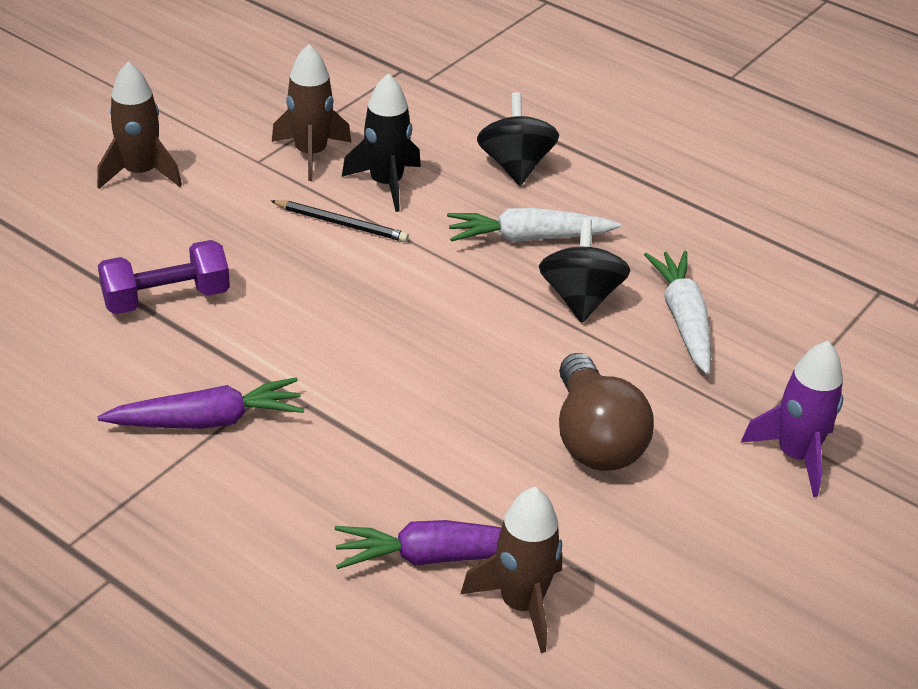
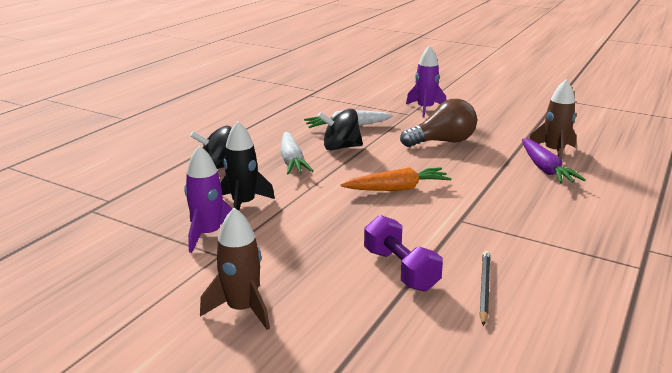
camera: 95 degrees left, 15 degrees down
(208, 420) = (505, 237): purple carrot -> none
(311, 154) = (208, 234): brown rocket -> purple rocket
(341, 224) = (292, 215): black pencil -> black pencil (484, 288)
(399, 338) = (397, 189): none -> orange carrot

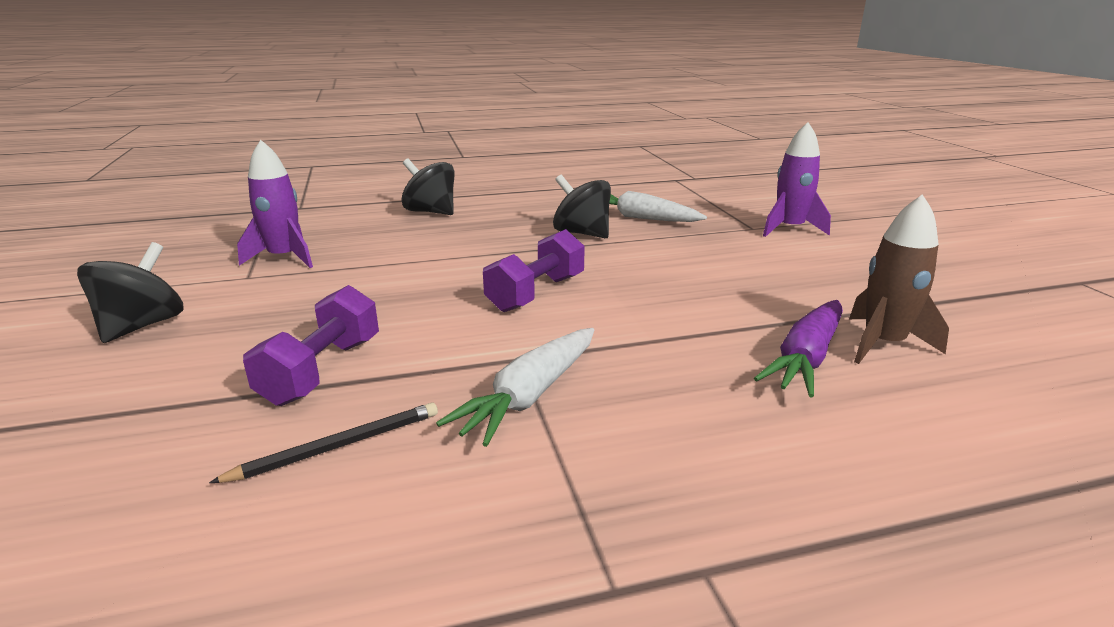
camera: 45 degrees right, 0 degrees up
(242, 309) = (142, 326): brown rocket -> black spinning top
(244, 204) = (369, 247): black rocket -> none
(292, 161) = (503, 228): white carrot -> white carrot (529, 396)
(397, 189) = (536, 293): orange carrot -> purple dumbbell
(442, 142) = (721, 269): brown light bulb -> none

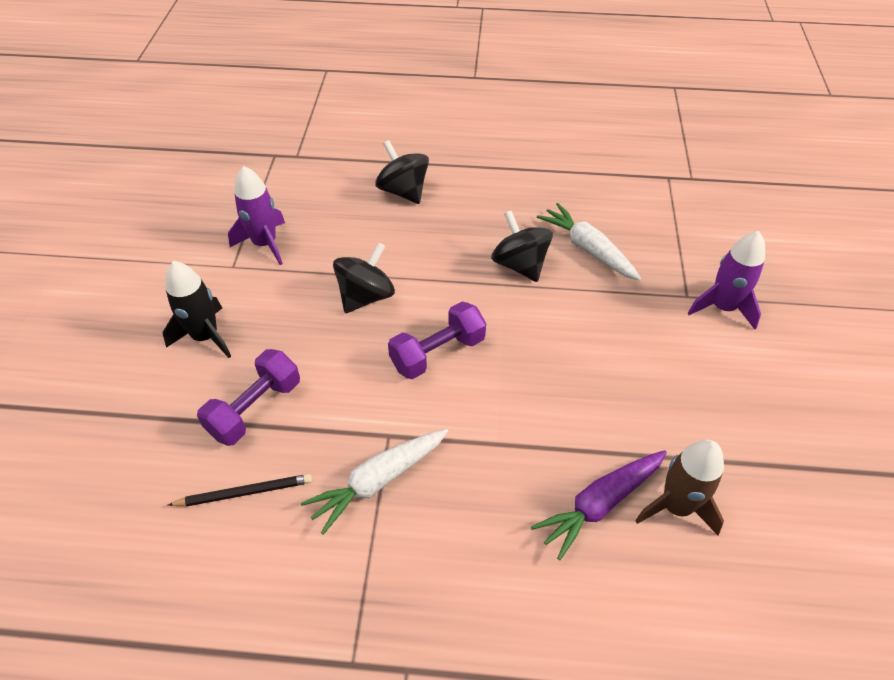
camera: 20 degrees right, 25 degrees up
(142, 326) = (153, 317): black spinning top -> black spinning top (366, 296)
(226, 328) = (205, 336): none -> black rocket

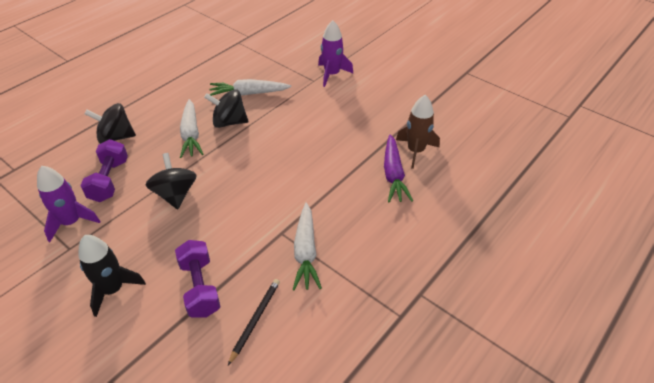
camera: 55 degrees left, 5 degrees down
(437, 353) = (249, 185): purple dumbbell -> purple dumbbell (109, 180)
(466, 246) = (191, 134): none -> white carrot

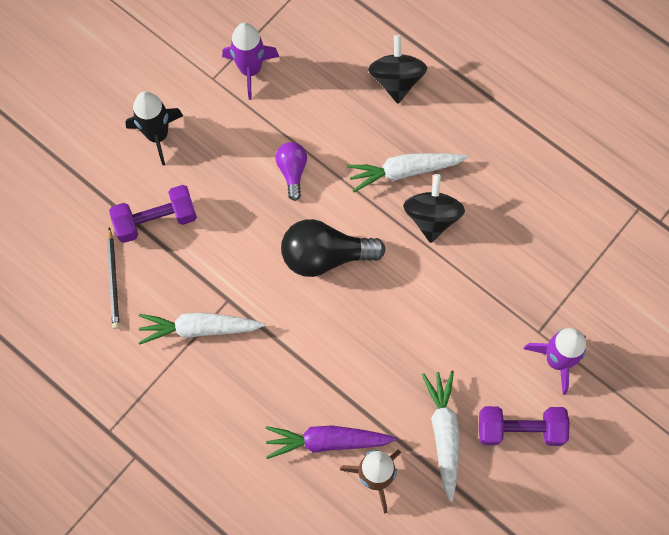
camera: 90 degrees right, 25 degrees up
(109, 180) = (316, 92): purple dumbbell -> purple dumbbell (520, 429)
(175, 194) = (292, 171): black spinning top -> purple light bulb
(249, 93) = (499, 237): white carrot -> white carrot (444, 433)
(250, 175) = (325, 256): none -> black light bulb
(255, 320) = (113, 280): black pencil -> black pencil turned 60 degrees clockwise

